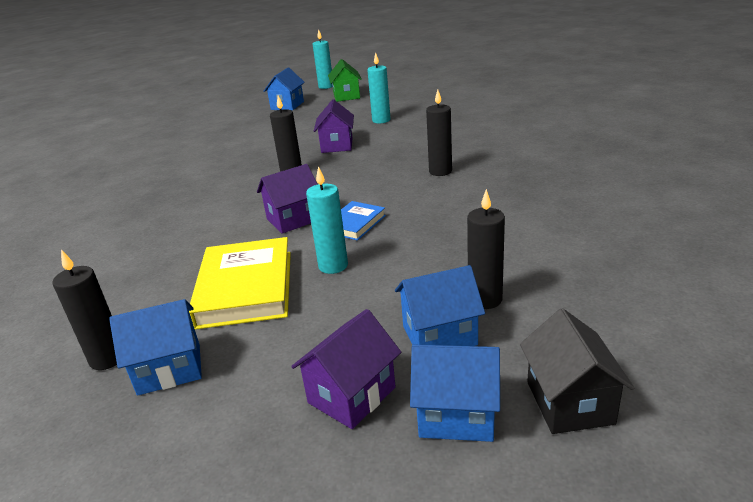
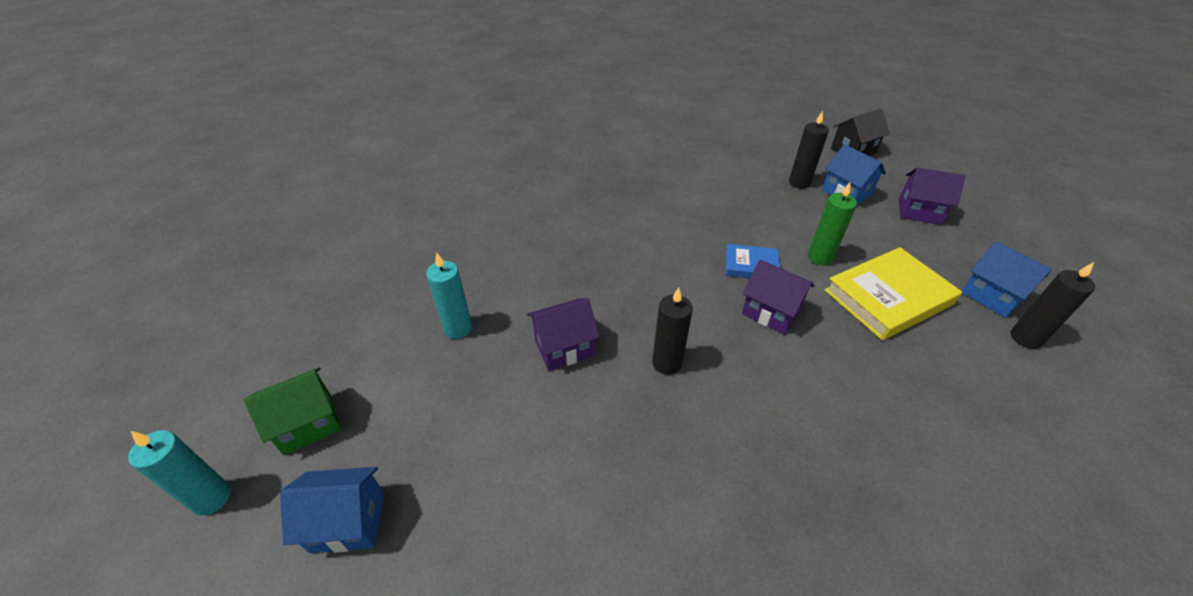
camera: 115 degrees left, 15 degrees up
(333, 266) = (820, 257): turquoise candle -> green candle
(440, 171) = (619, 236): black candle -> none
(456, 414) = (893, 178): blue house -> none

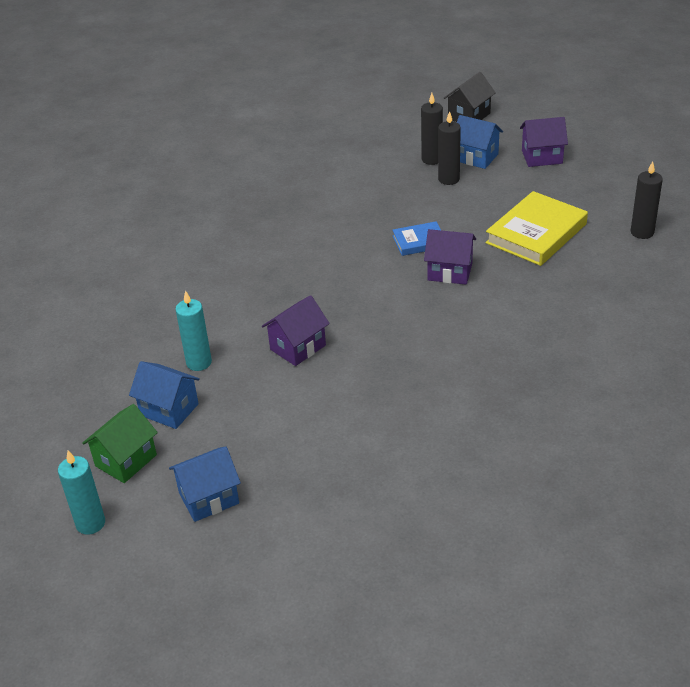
camera: 20 degrees left, 5 degrees down
(667, 363) = (385, 331): black candle -> black candle (448, 179)
(820, 257) = (473, 219): green candle -> none
(991, 296) = (612, 209): blue house -> blue house (169, 409)

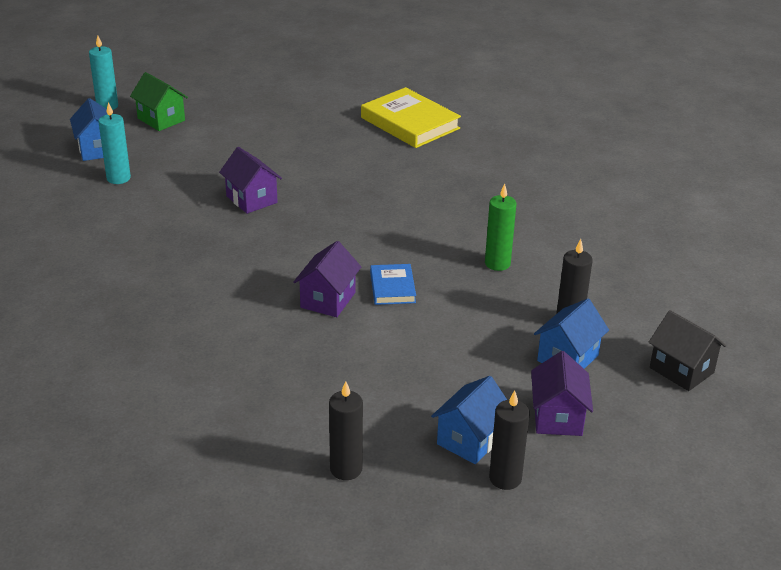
camera: 95 degrees right, 5 degrees down
(169, 409) = (207, 137): blue house -> blue house (470, 440)
(199, 362) = (258, 152): turquoise candle -> turquoise candle (118, 178)
(366, 195) = (497, 263): none -> green candle
(448, 179) = (518, 327): black candle -> black candle (505, 478)
(536, 233) = (377, 376): yellow book -> yellow book (410, 123)

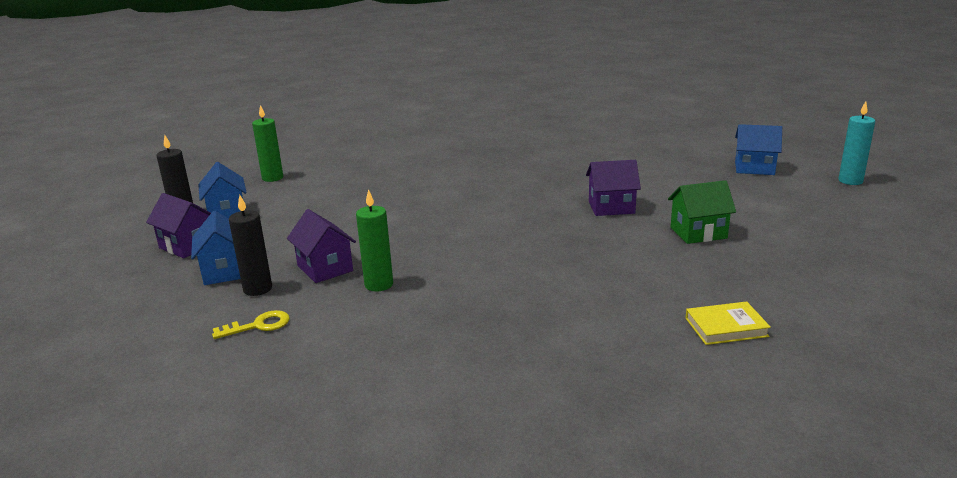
camera: 125 degrees right, 10 degrees down
(118, 178) = (693, 169): turquoise candle -> none
(161, 119) = (808, 197): green house -> green house (698, 233)
(328, 300) = (430, 205): purple house -> purple house (325, 268)
(346, 469) = (272, 178): black candle -> green candle
(392, 287) = (412, 231): blue book -> none
(410, 123) = (726, 327): yellow book -> yellow book, size x0.54
(607, 291) = (258, 326): none -> yellow key
(681, 370) = (122, 316): black house -> none

